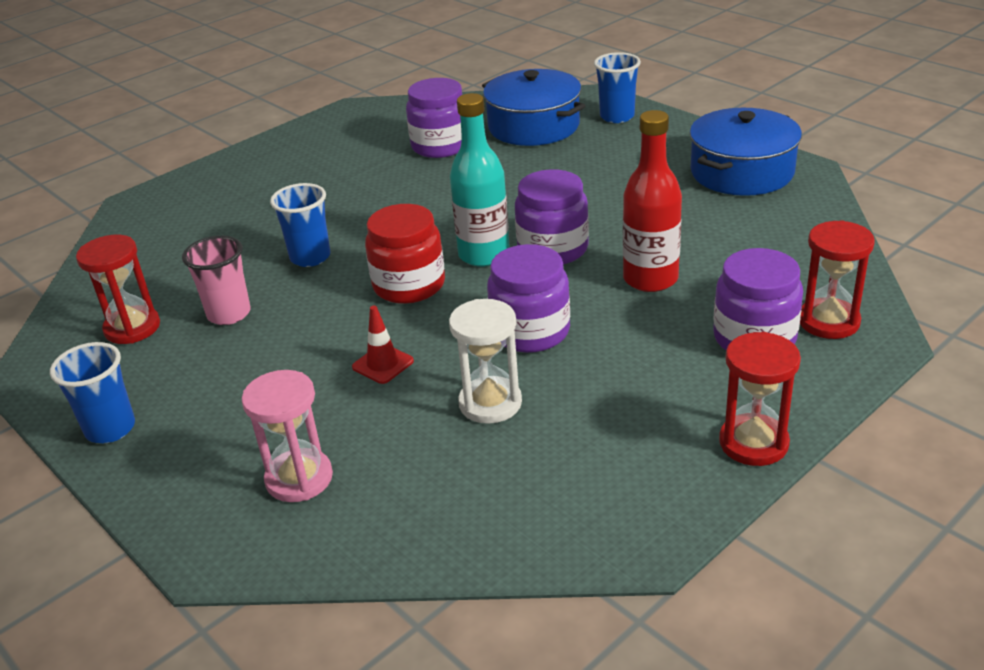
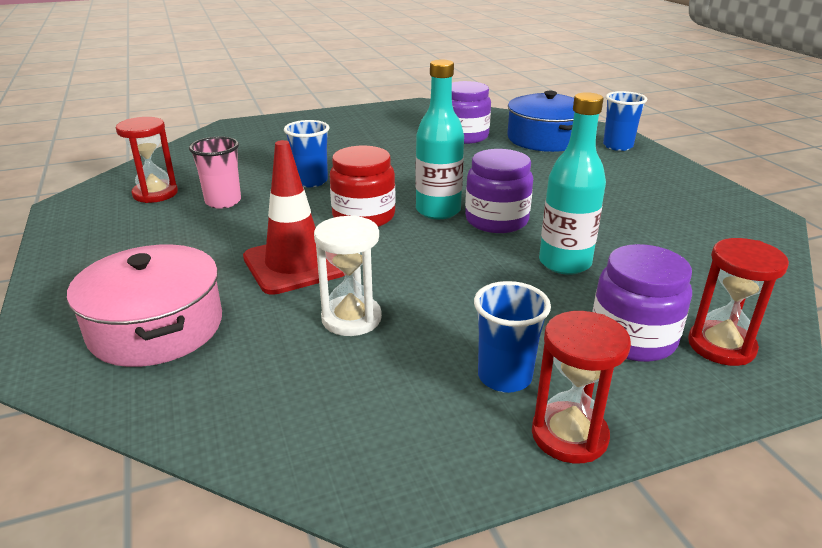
camera: 20 degrees right, 5 degrees down
(110, 429) = (74, 251): blue cup -> blue cup (504, 377)
(299, 478) = (156, 327): pink hourglass -> pink pot
(383, 364) = (295, 264): red traffic cone -> red traffic cone, size x2.07
(530, 331) = (430, 274): purple jar -> none
(650, 279) = (564, 263): red bottle -> turquoise bottle
(742, 172) = (704, 205): blue pot -> none

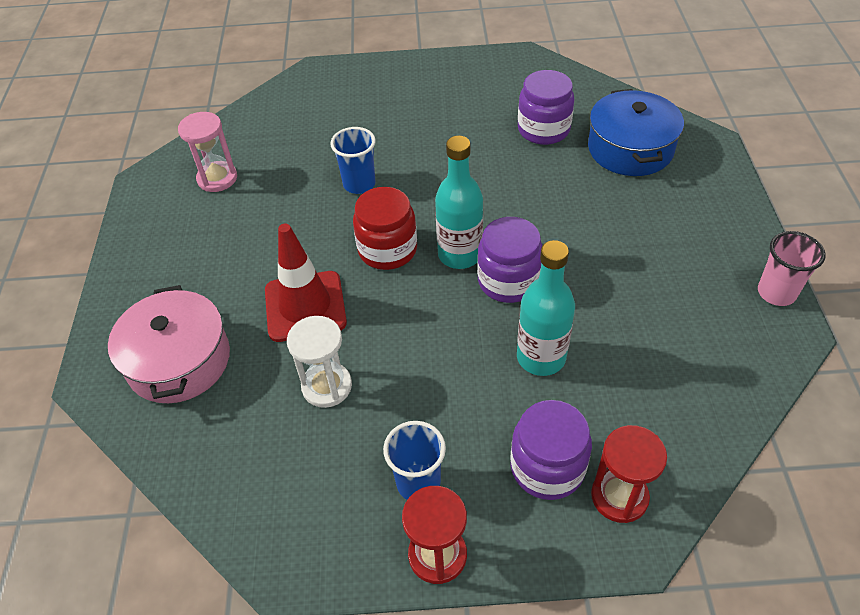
camera: 20 degrees right, 20 degrees up
(155, 194) = (217, 178): red hourglass -> pink hourglass
(223, 202) = (271, 202): pink cup -> pink cup (776, 293)
(617, 146) = (705, 176): blue cup -> none

